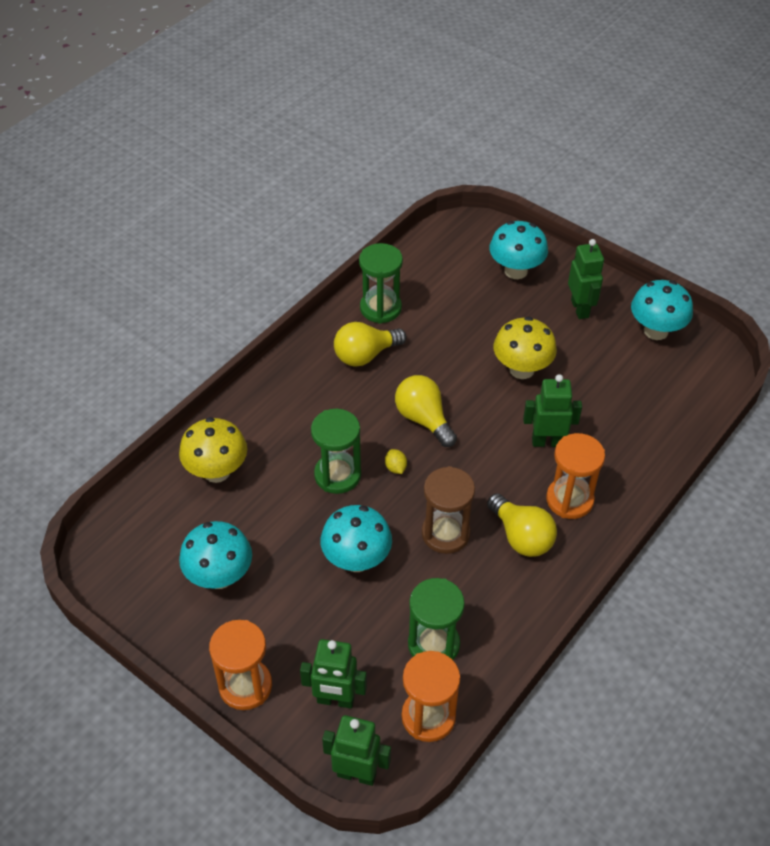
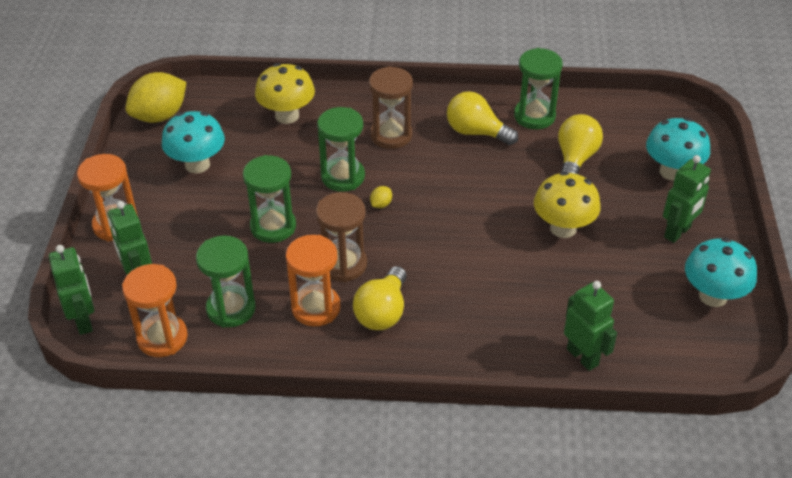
camera: 55 degrees right, 5 degrees down
(117, 572) = (160, 116): none -> yellow lemon
(315, 412) = (391, 135): none -> brown hourglass
(356, 560) = (273, 226): turquoise mushroom -> green hourglass
(424, 419) = (446, 196): yellow light bulb -> yellow light bulb (575, 159)
(547, 442) = (500, 281): green robot -> green robot (583, 357)
(569, 500) = (451, 325): orange hourglass -> orange hourglass (316, 308)

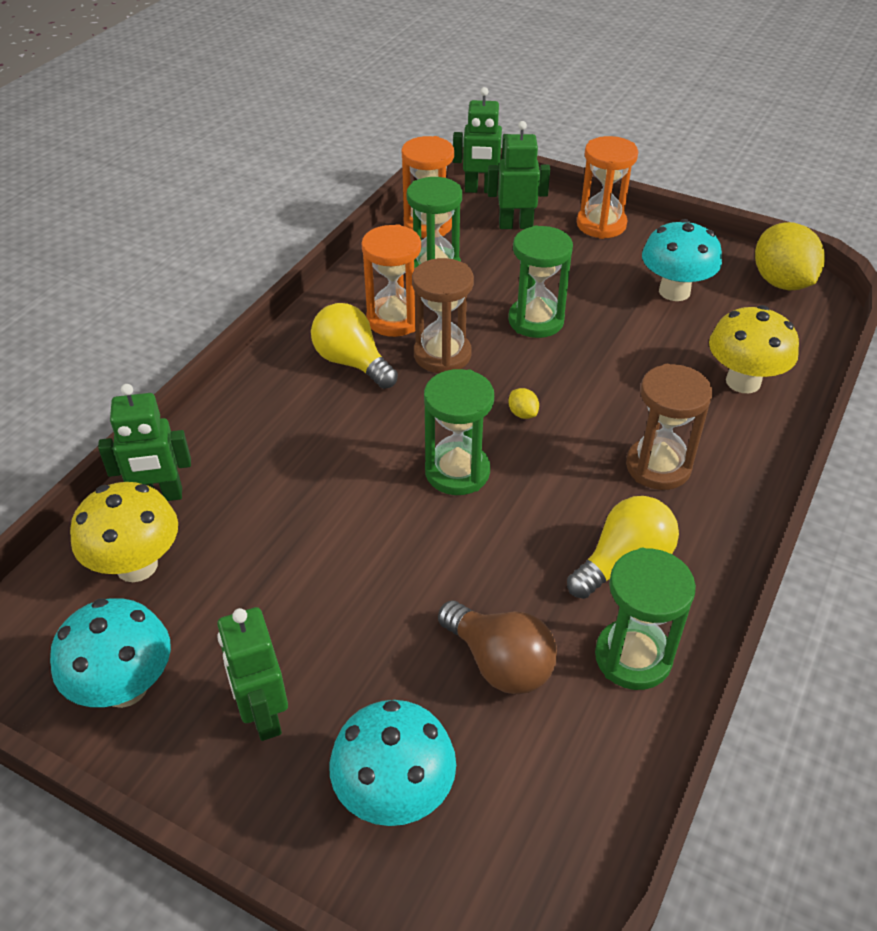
camera: 115 degrees right, 0 degrees up
(343, 177) = (593, 396): green hourglass -> green hourglass (457, 472)
(563, 228) = (367, 575): yellow mushroom -> yellow mushroom (137, 565)
(575, 159) = (499, 663): yellow light bulb -> brown light bulb

